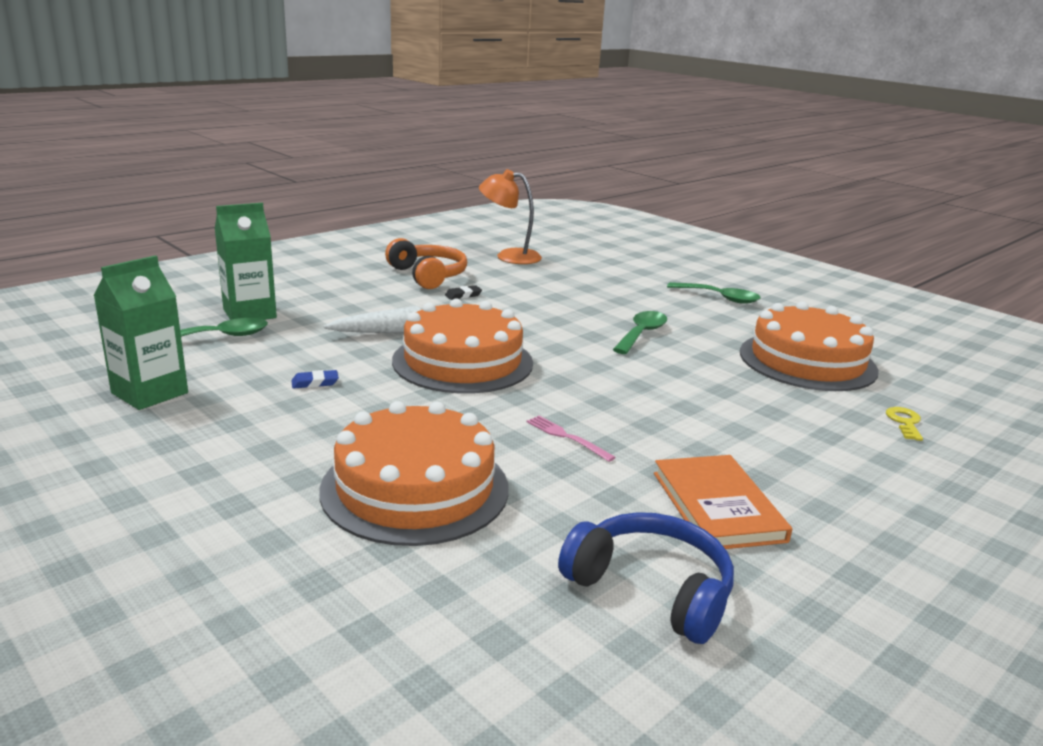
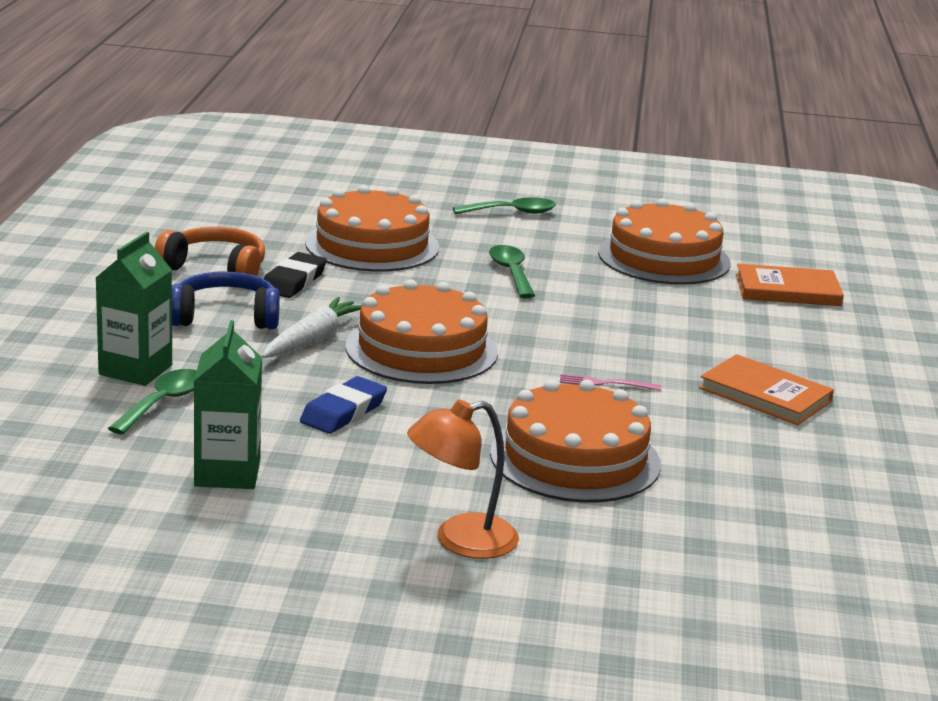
camera: 40 degrees left, 0 degrees up
(315, 383) = (343, 412): blue eraser -> blue eraser, size x1.89
(463, 295) = (293, 281): black eraser -> black eraser, size x1.89
(509, 256) = (248, 219): orange lamp -> orange lamp (460, 541)
(565, 290) = (372, 245): none -> orange cake
(651, 589) = (803, 458): blue headphones -> blue headphones (225, 317)
(904, 422) = (788, 290): yellow key -> orange book

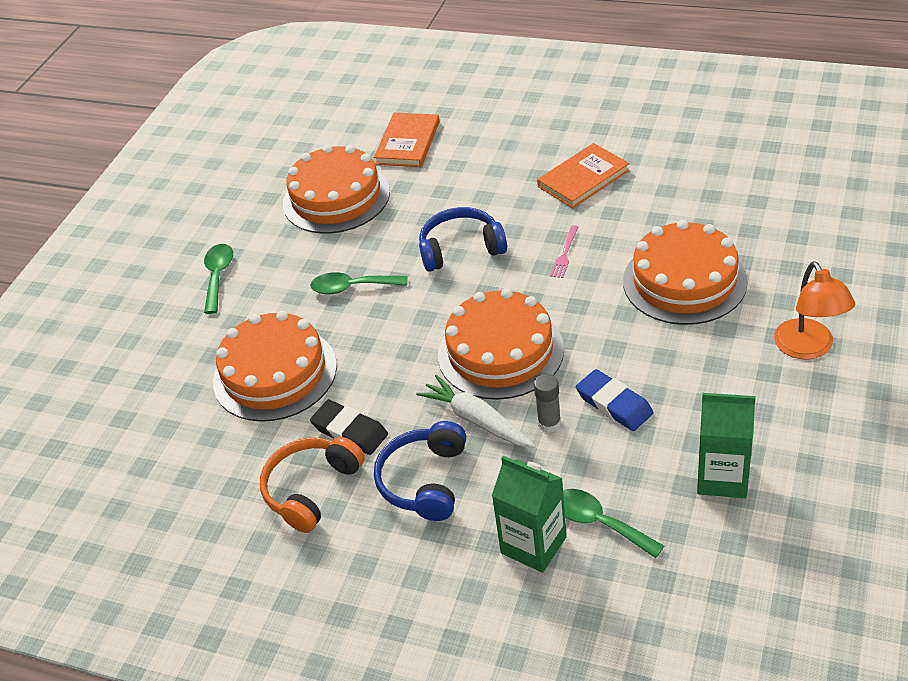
camera: 70 degrees left, 20 degrees up
(310, 376) = (549, 423): none -> grey glue stick
(595, 325) = (461, 249): none -> blue headphones

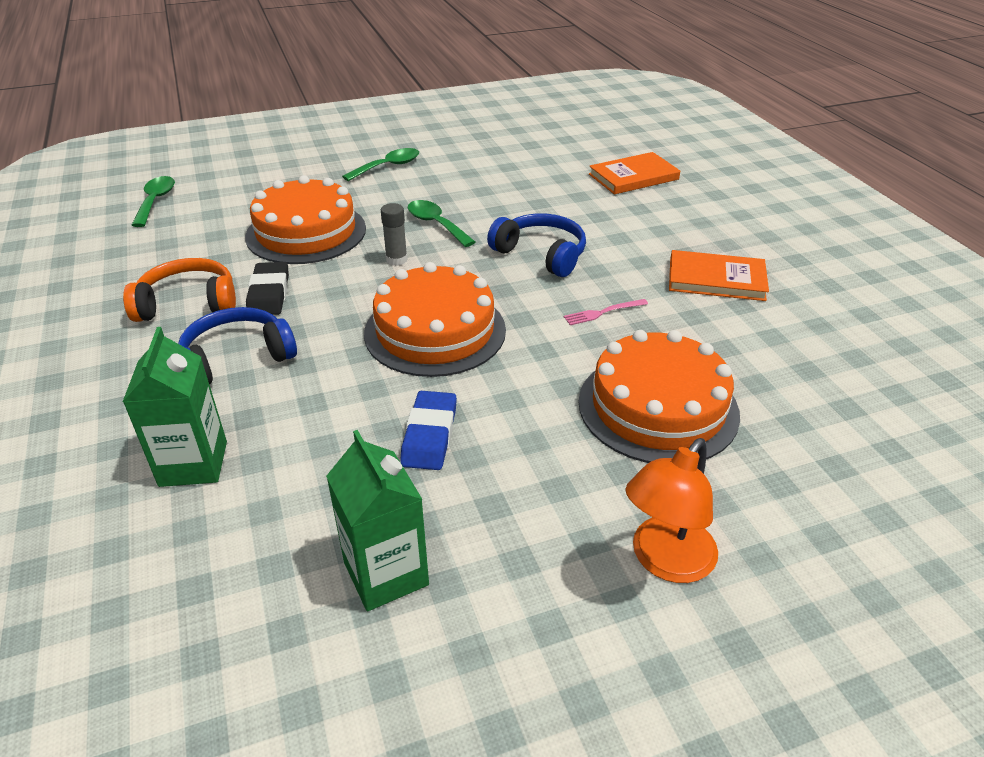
camera: 45 degrees right, 5 degrees down
(336, 198) = (529, 175): orange cake -> none
(477, 420) = (335, 355): white carrot -> none
(549, 423) = (366, 402): grey glue stick -> grey glue stick (396, 259)
(599, 523) = (251, 499): green spoon -> green spoon (155, 201)

